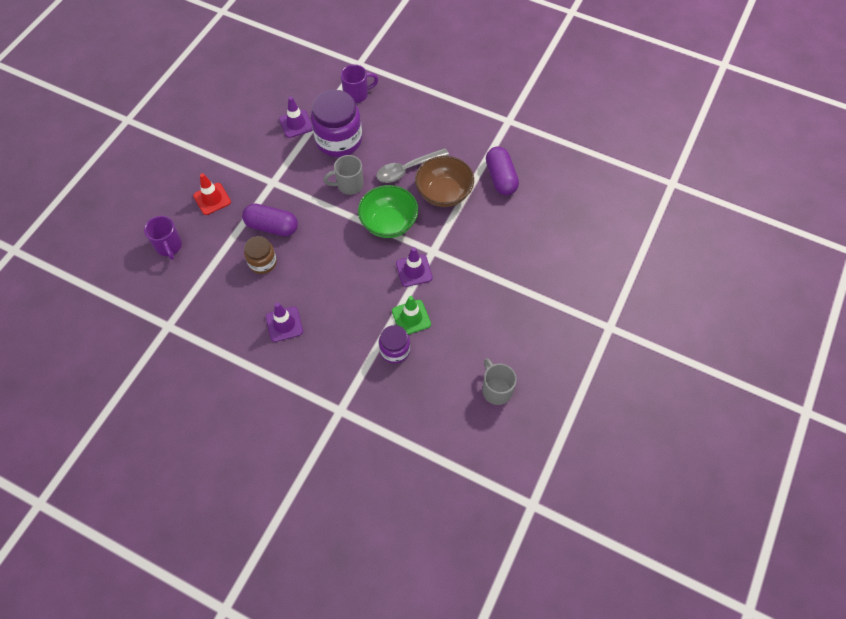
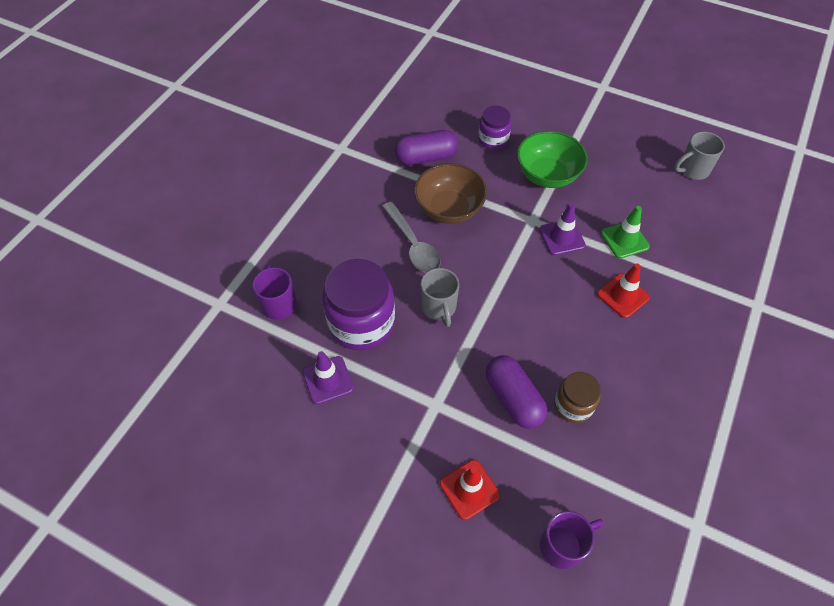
camera: 90 degrees left, 5 degrees down
(272, 227) = (513, 398): purple capsule -> purple capsule turned 45 degrees counterclockwise
(284, 324) = (661, 371): purple traffic cone -> none
(354, 308) = (623, 296): none -> red traffic cone
(389, 223) = (496, 263): green bowl -> green bowl (547, 175)
(395, 350) = (669, 254): purple jar -> purple jar (493, 140)

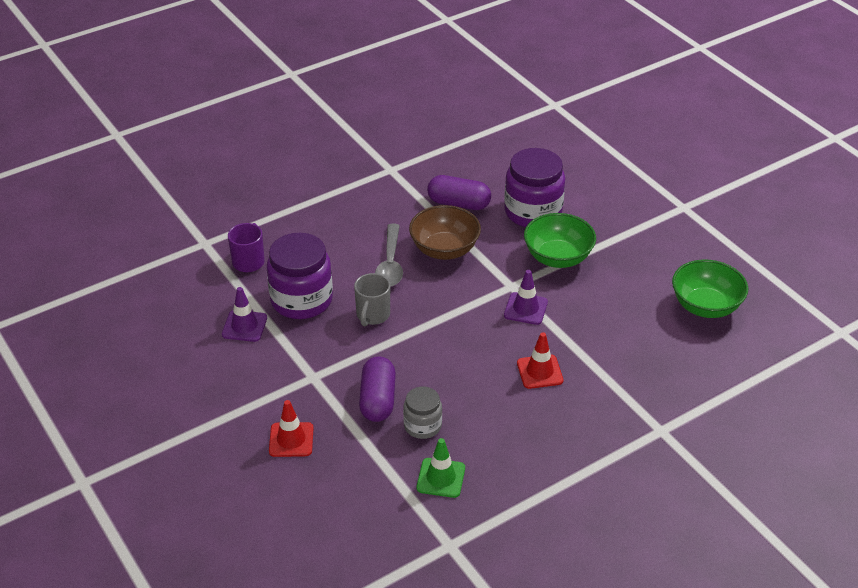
camera: 30 degrees right, 15 degrees down
(493, 140) = (533, 212): purple jar -> purple jar, size x1.81
(563, 545) = (330, 505): purple mug -> none
(573, 405) = (422, 426): brown jar -> grey jar
(624, 240) = (582, 333): green traffic cone -> green traffic cone (441, 478)
(692, 170) = (705, 306): grey mug -> green bowl

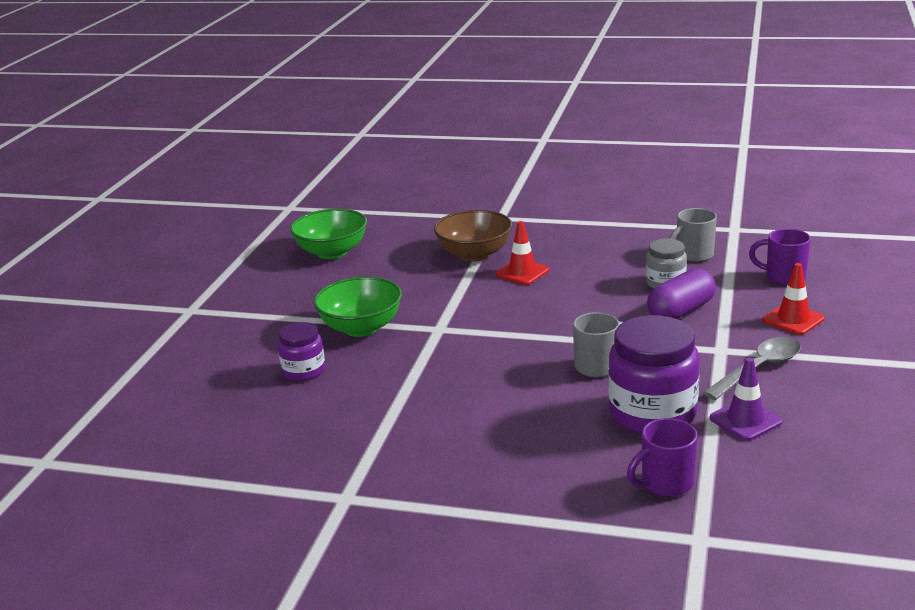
camera: 130 degrees left, 15 degrees down
(342, 492) = (783, 277): none -> purple mug
(390, 263) = (512, 399): grey spoon -> grey spoon (758, 369)
(441, 478) = (693, 255): green traffic cone -> grey mug
(444, 249) = (441, 384): brown bowl -> brown bowl (474, 254)
(459, 203) = (349, 417): purple capsule -> none
(525, 309) = (458, 309): purple traffic cone -> none
(533, 212) = (304, 371): purple jar -> purple jar, size x0.55

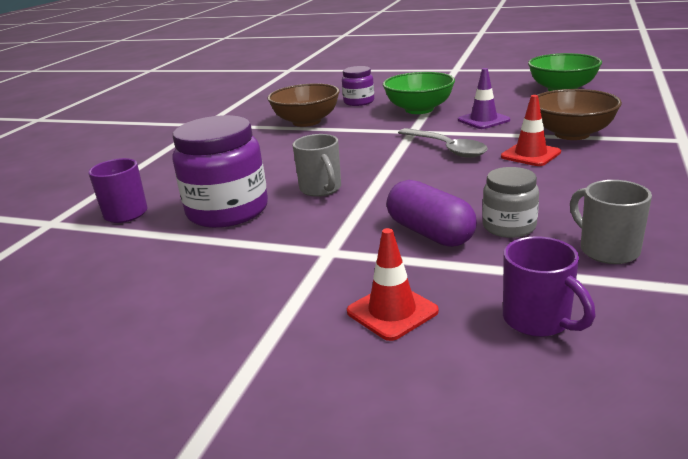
camera: 95 degrees right, 0 degrees up
(374, 402) = (306, 122): none -> brown bowl
(745, 420) = (183, 254): purple traffic cone -> purple traffic cone (483, 120)
(758, 369) = (275, 271): grey spoon -> grey spoon (446, 148)
(783, 277) = (538, 321): purple mug -> purple mug turned 120 degrees clockwise

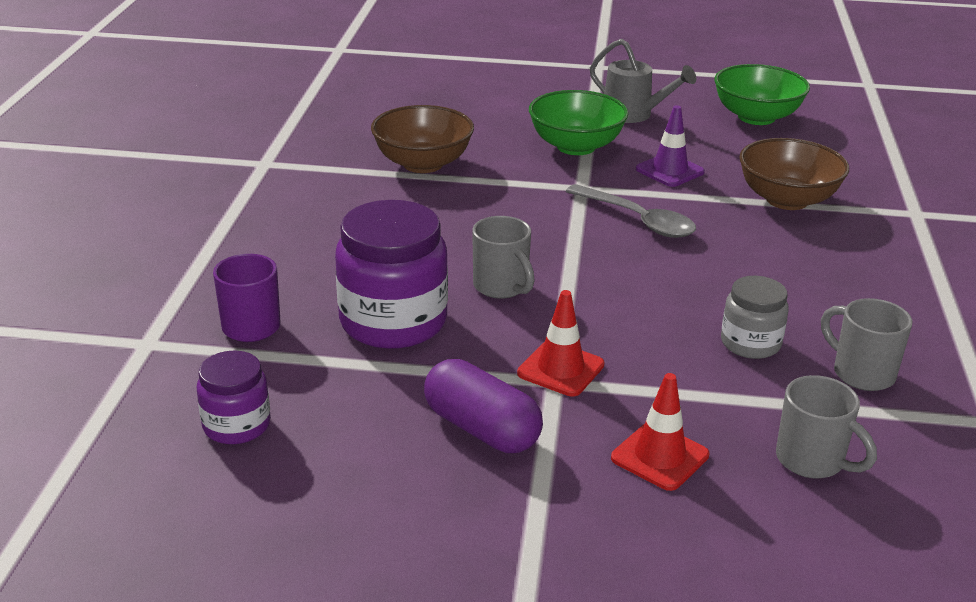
camera: 15 degrees left, 5 degrees up
(359, 102) = (482, 127): purple jar -> purple jar (236, 425)
(430, 233) = (664, 353): purple capsule -> purple capsule (481, 429)
(469, 92) = (634, 115): none -> grey watering can
(530, 154) = (745, 233): red traffic cone -> red traffic cone (560, 369)
(538, 321) = (812, 461): purple mug -> grey mug

